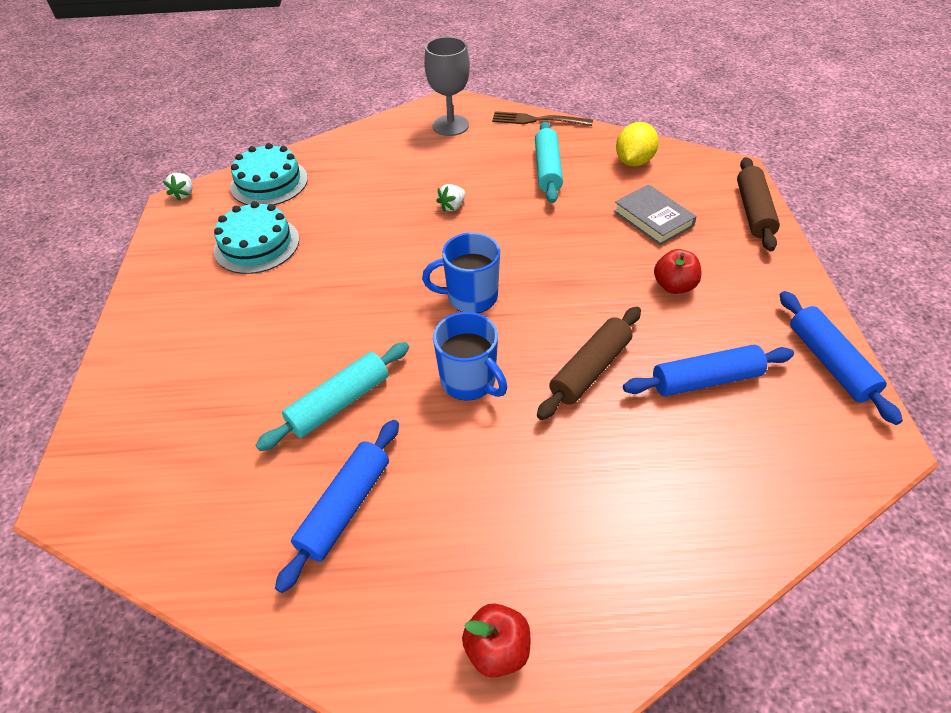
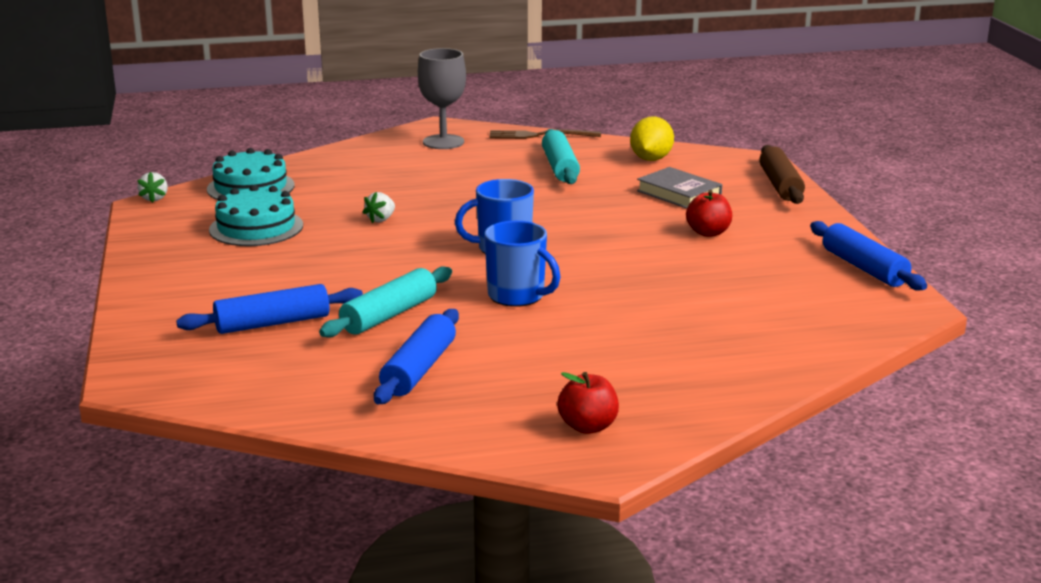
camera: 10 degrees left, 25 degrees down
(452, 206) = (464, 195): white strawberry -> white strawberry (381, 219)
(590, 369) = (636, 283): brown rolling pin -> none
(705, 380) = (748, 283): blue rolling pin -> blue rolling pin (272, 323)

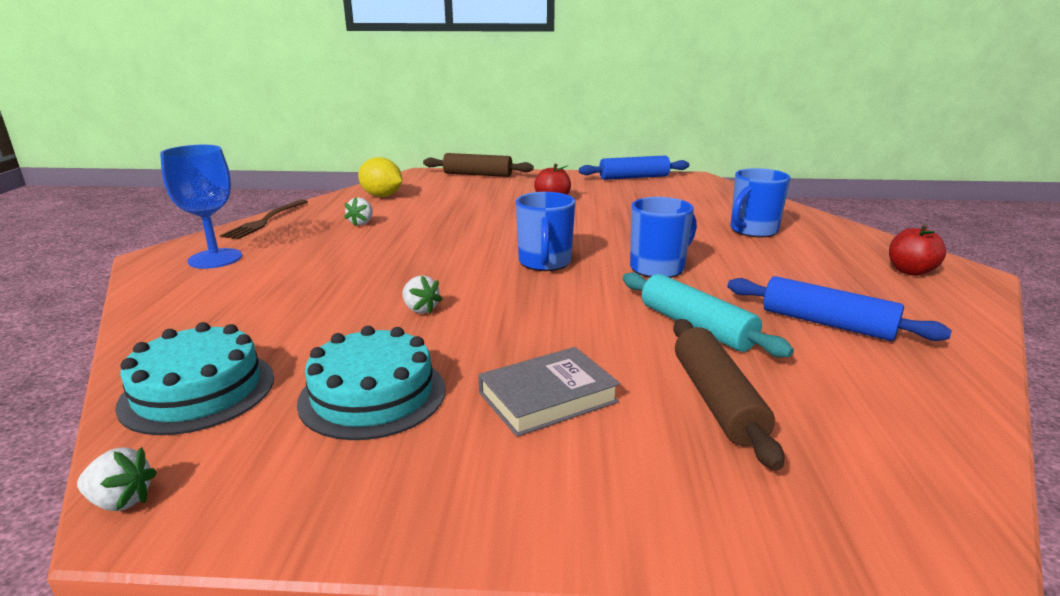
camera: 75 degrees left, 0 degrees up
(272, 323) = (716, 400): blue rolling pin -> brown rolling pin
(443, 142) = (215, 259): grey goblet -> blue goblet
(560, 167) = (361, 223): turquoise rolling pin -> white strawberry
(676, 342) = (752, 231): none -> blue mug
(679, 194) = (467, 198): grey book -> grey book (548, 397)

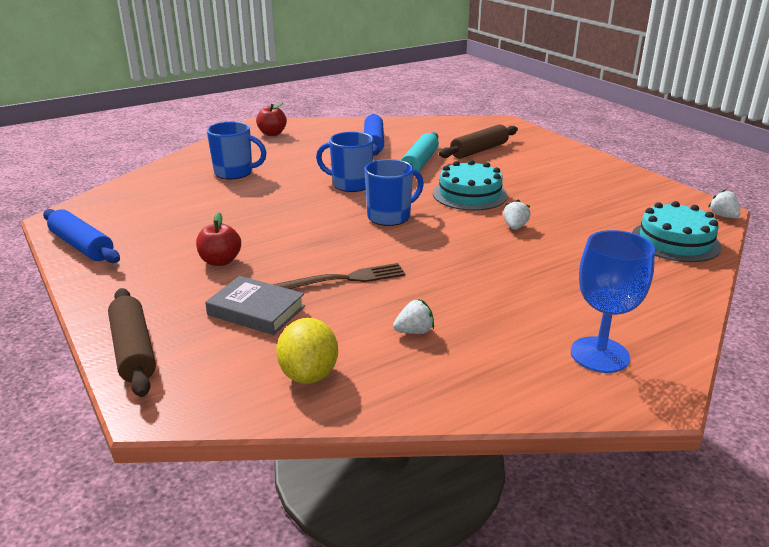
camera: 125 degrees left, 5 degrees up
(265, 221) = (494, 402): brown fork -> brown fork (346, 279)
(372, 395) = (596, 204): turquoise cake -> turquoise cake (470, 194)
(548, 397) = (531, 174): grey book -> grey book (256, 310)

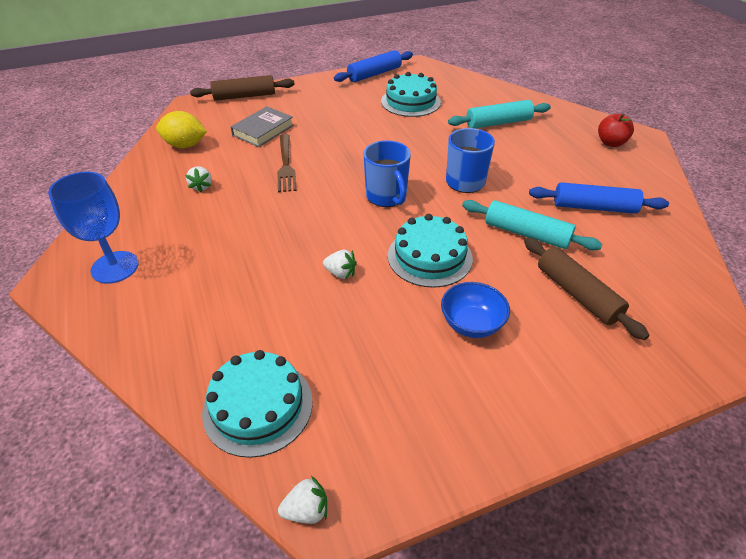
camera: 100 degrees right, 15 degrees up
(178, 217) = (410, 102): none -> turquoise cake
(220, 261) = (334, 118): red apple -> none
(235, 173) = (498, 123): blue mug -> turquoise rolling pin
(533, 179) = (471, 324): none -> blue bowl

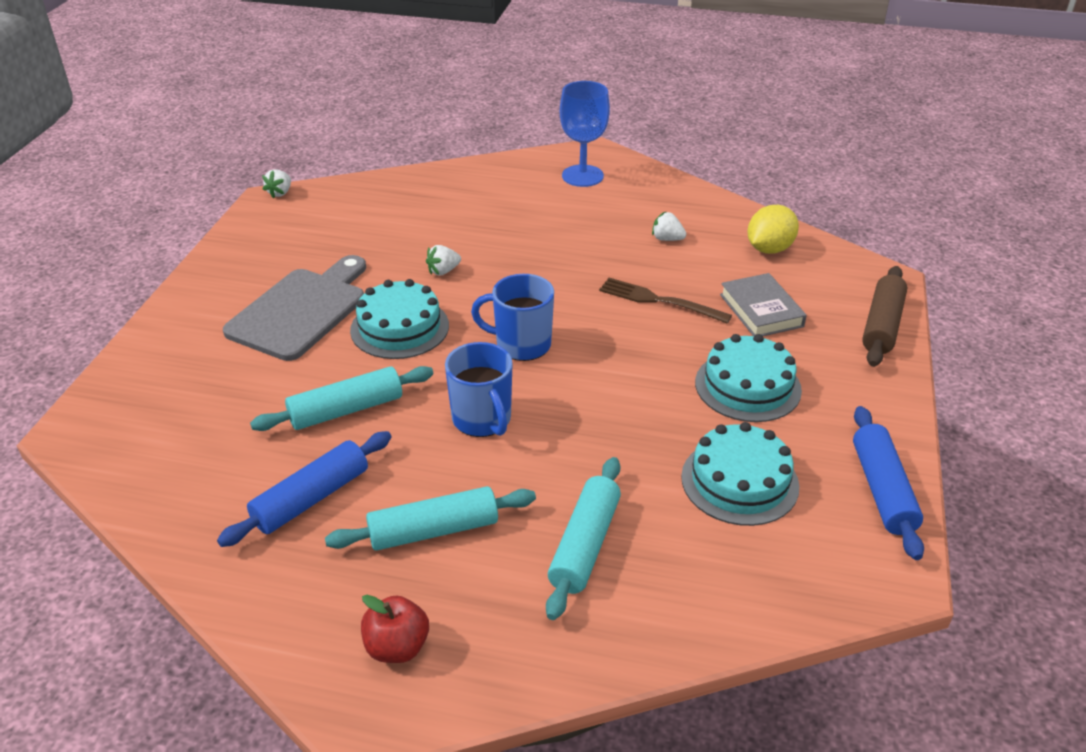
camera: 125 degrees right, 5 degrees down
(258, 406) = (367, 198): turquoise cake -> turquoise cake (748, 386)
(471, 324) = (301, 310): blue bowl -> grey cutting board
(551, 161) = (434, 530): none -> turquoise rolling pin
(577, 294) = (241, 389): brown rolling pin -> none

